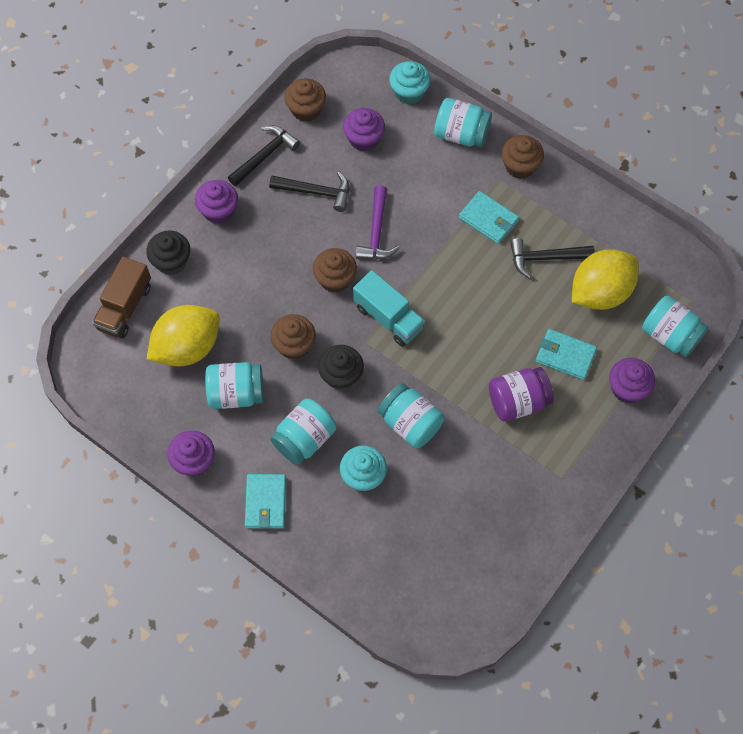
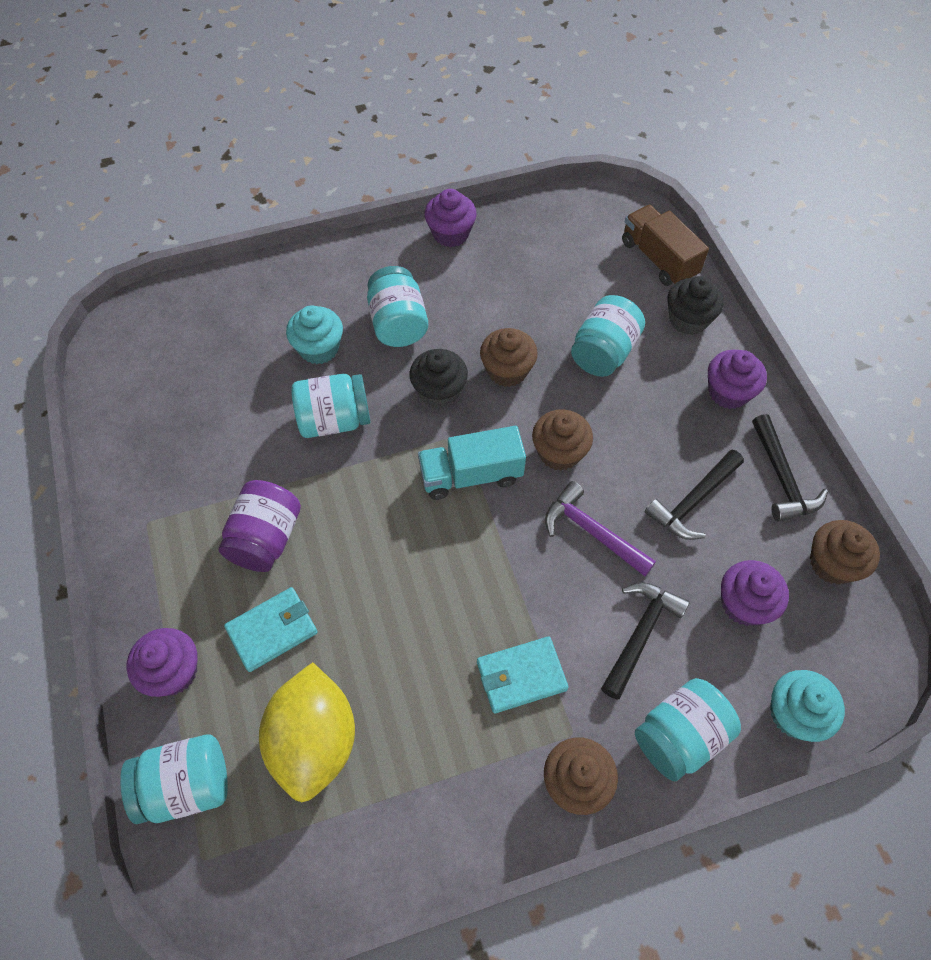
camera: 125 degrees right, 5 degrees down
(187, 347) = (574, 284): yellow lemon -> none
(236, 393) = (492, 297): turquoise jar -> turquoise jar (603, 352)
(265, 502) = (364, 263): turquoise wallet -> none
(545, 258) = (414, 706): black hammer -> black hammer (640, 633)

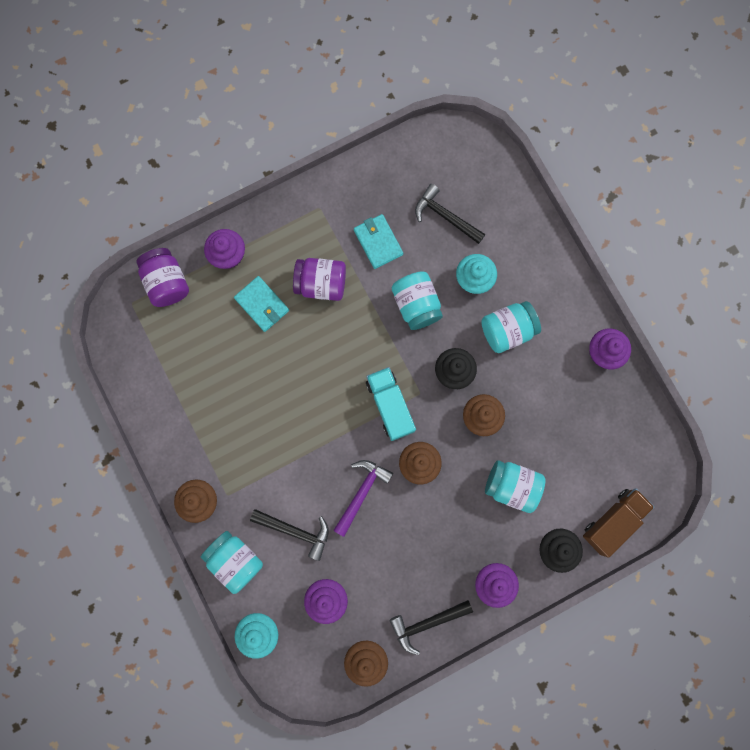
camera: 80 degrees right, 20 degrees up
(186, 785) = (167, 283): turquoise jar -> purple jar
(315, 741) = (201, 346): yellow lemon -> none
(521, 676) = (257, 459): turquoise wallet -> turquoise wallet (378, 242)
(693, 502) = (396, 560): black hammer -> black hammer (445, 216)

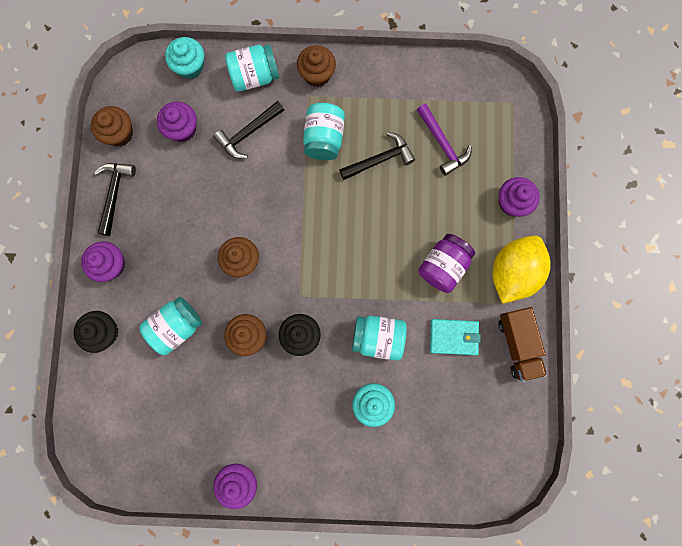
camera: 120 degrees right, 0 degrees up
(167, 283) = (514, 140): purple jar -> none
(262, 304) = (452, 207): turquoise wallet -> none
(292, 223) = (512, 272): none -> yellow lemon
(361, 492) = (247, 201): purple hammer -> purple hammer (442, 144)
(390, 405) = (304, 264): turquoise truck -> none
(445, 216) = (445, 412): black hammer -> black hammer (380, 159)
(507, 330) = (309, 404): turquoise jar -> turquoise jar (324, 139)
(613, 521) = (95, 395): brown truck -> brown truck (517, 344)

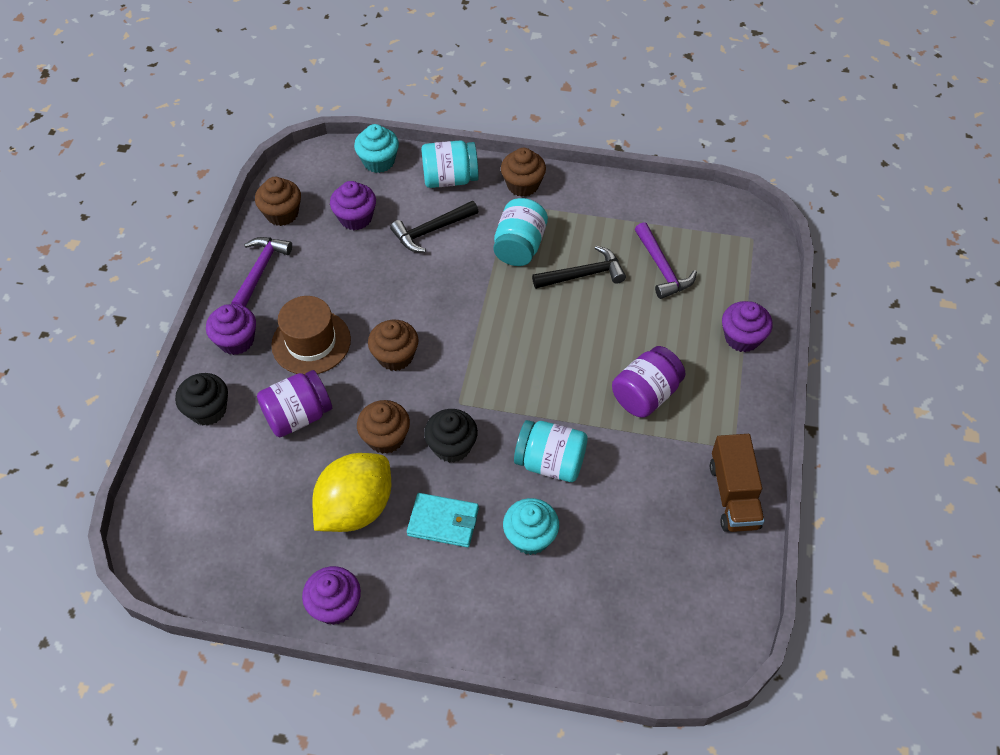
camera: 10 degrees right, 25 degrees down
(114, 194) = (260, 270): black hammer -> purple hammer
(172, 257) = (311, 342): none -> brown hat
(176, 326) = (298, 416): turquoise jar -> purple jar
(453, 337) = (649, 475): turquoise wallet -> turquoise wallet (443, 522)
(512, 272) = (735, 413): yellow lemon -> yellow lemon (356, 508)

